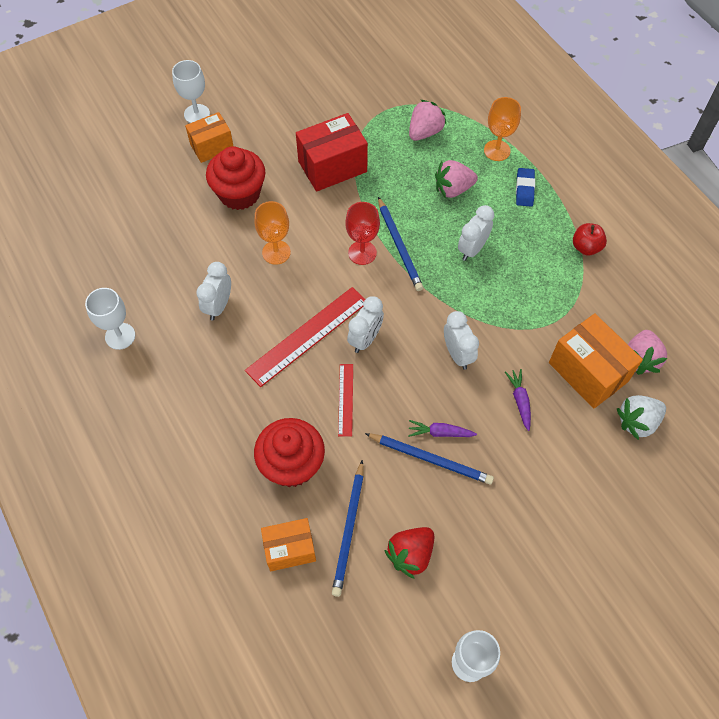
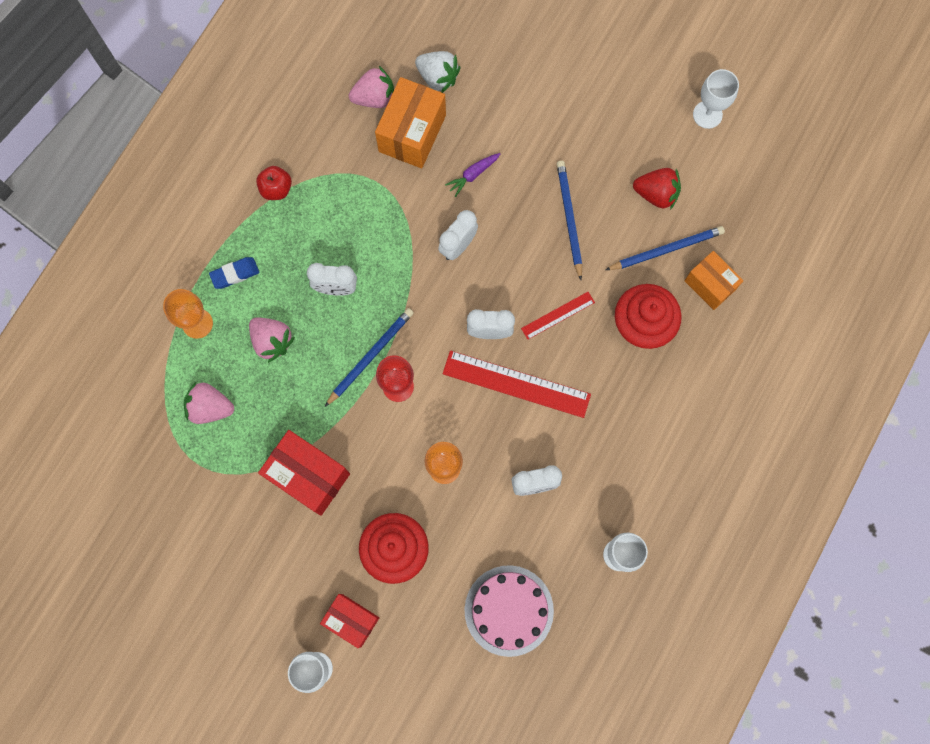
camera: 120 degrees left, 15 degrees up
(141, 241) = (509, 610): none -> pink cake
(212, 146) = (351, 620): orange box -> red box
(440, 433) = (541, 223): purple carrot -> none

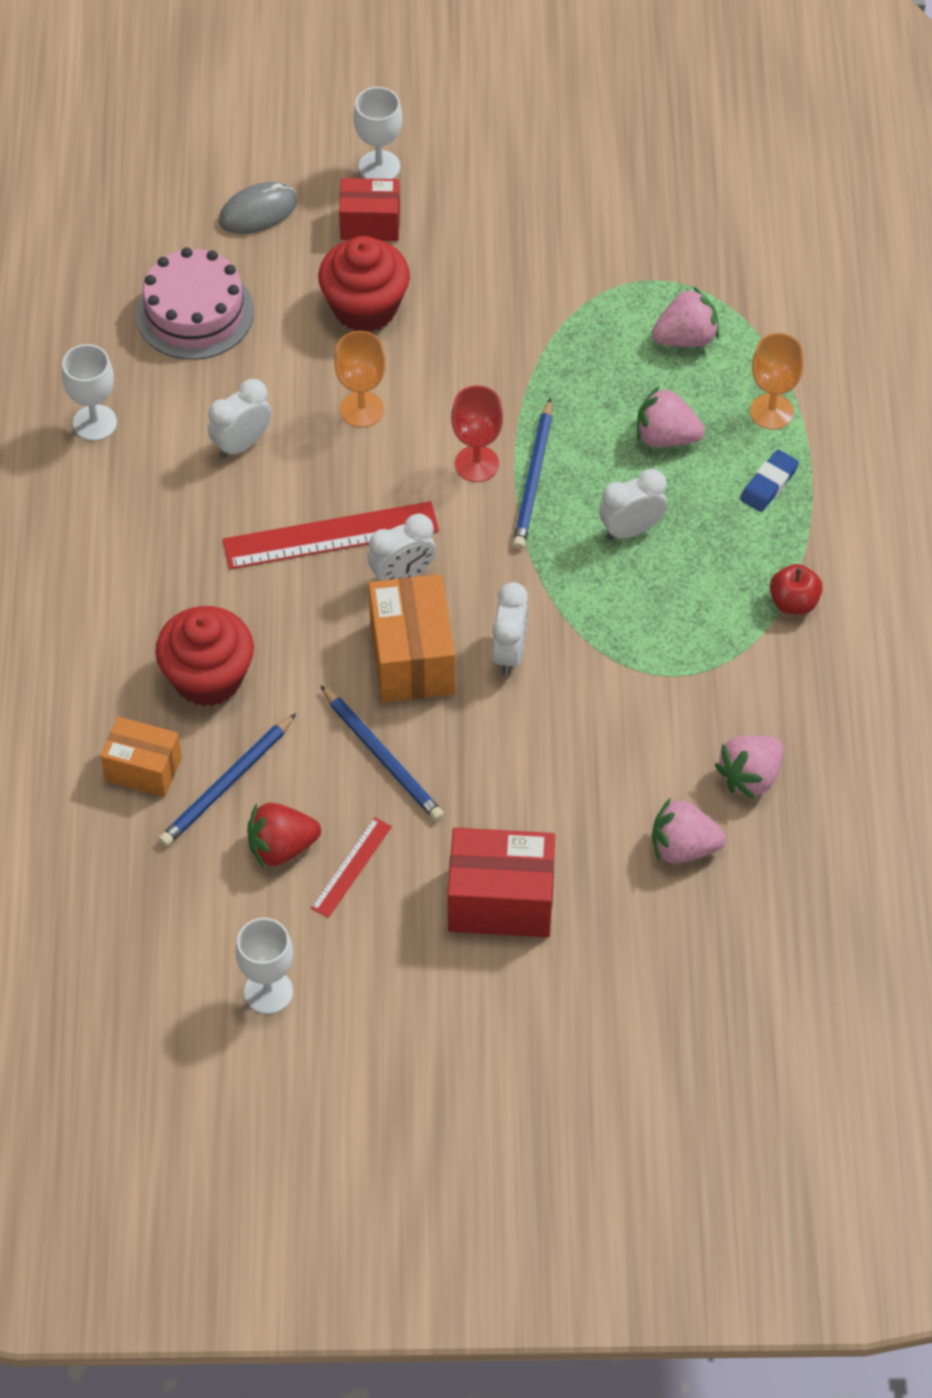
camera: 150 degrees right, 20 degrees down
(308, 476) = (518, 327): red box -> red box (501, 901)
(412, 133) = (666, 758): orange box -> orange box (412, 658)
(420, 676) = (258, 211): none -> grey mouse
(438, 77) = (683, 847): white strawberry -> pink strawberry
(473, 175) = (548, 747): purple carrot -> none
(558, 315) = (325, 636): red ruler -> red ruler (351, 867)

